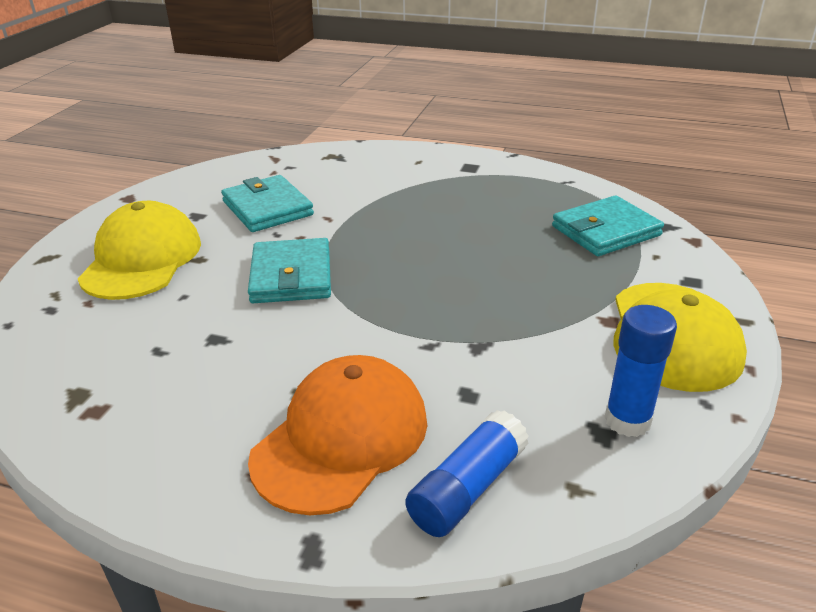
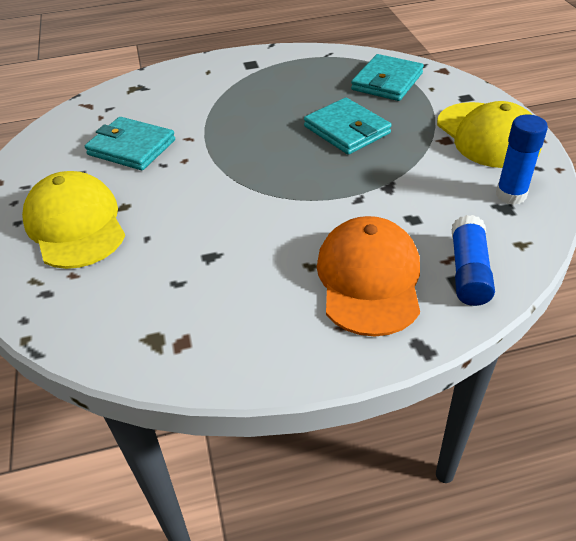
camera: 30 degrees left, 10 degrees up
(291, 276) = (212, 191): turquoise wallet -> turquoise wallet (347, 130)

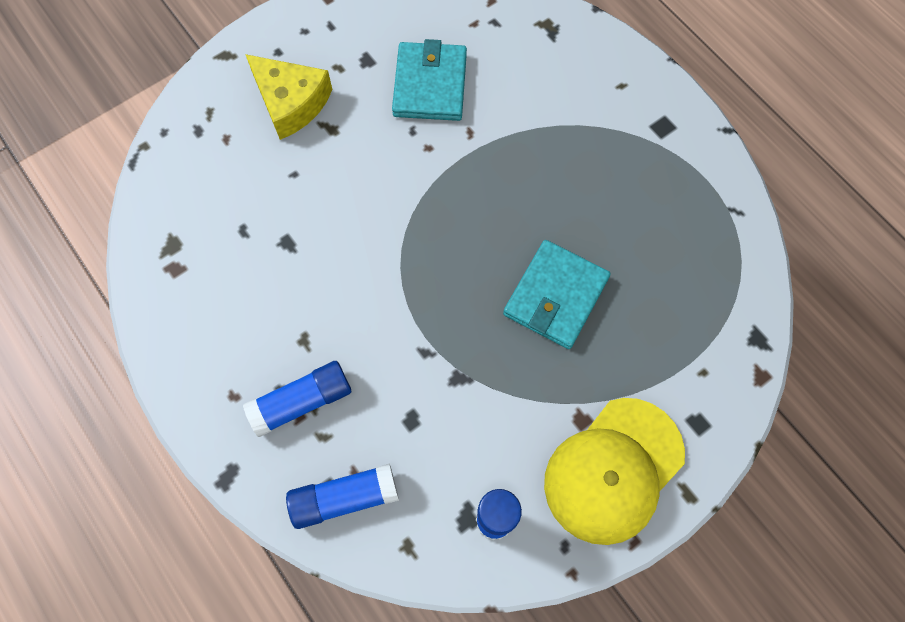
camera: 65 degrees right, 25 degrees up
(75, 224) = (291, 102): yellow cap -> yellow cheese
(369, 279) = (302, 402): orange cap -> blue glue stick
(387, 81) = (694, 310): turquoise wallet -> none

